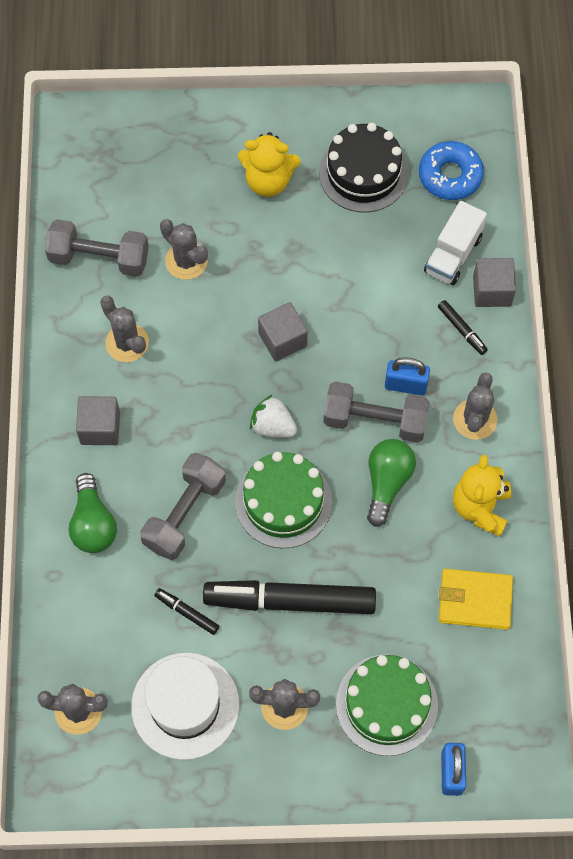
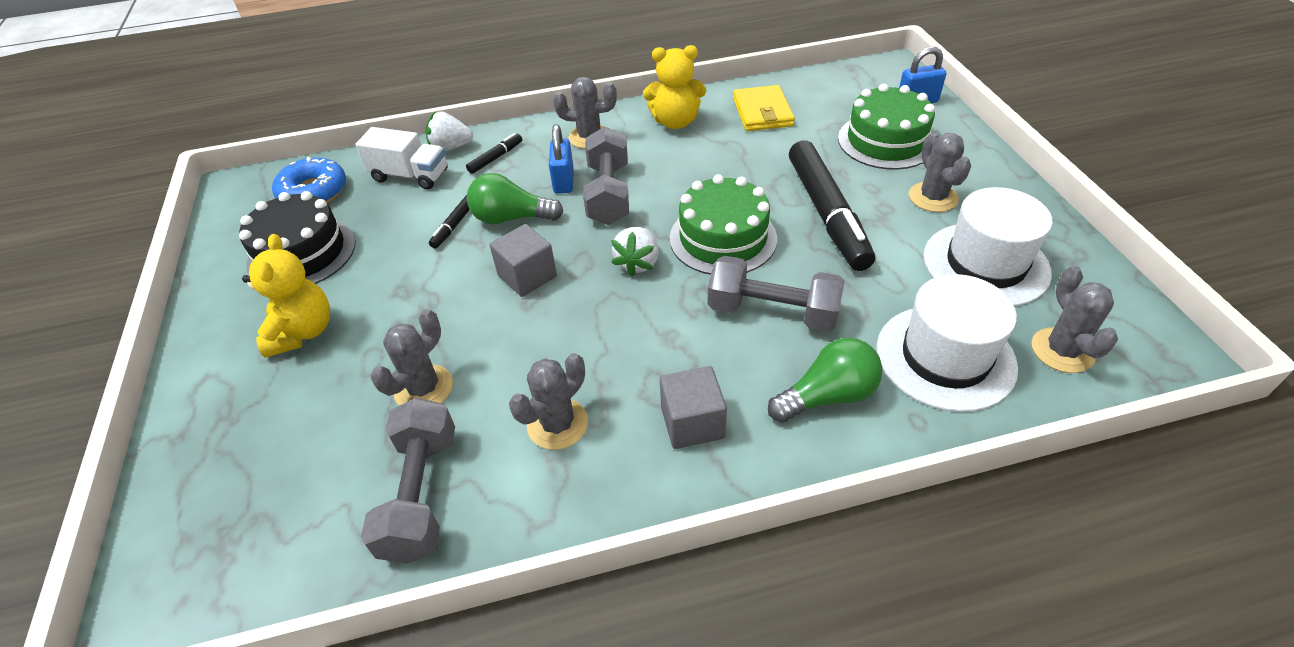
camera: 100 degrees left, 20 degrees down
(100, 621) = (945, 357): none -> white hat
(187, 613) = (886, 285): black marker -> black marker (454, 225)
(387, 482) = (672, 175): green light bulb -> green light bulb (511, 218)
(492, 291) = (450, 147): grey cube -> white strawberry

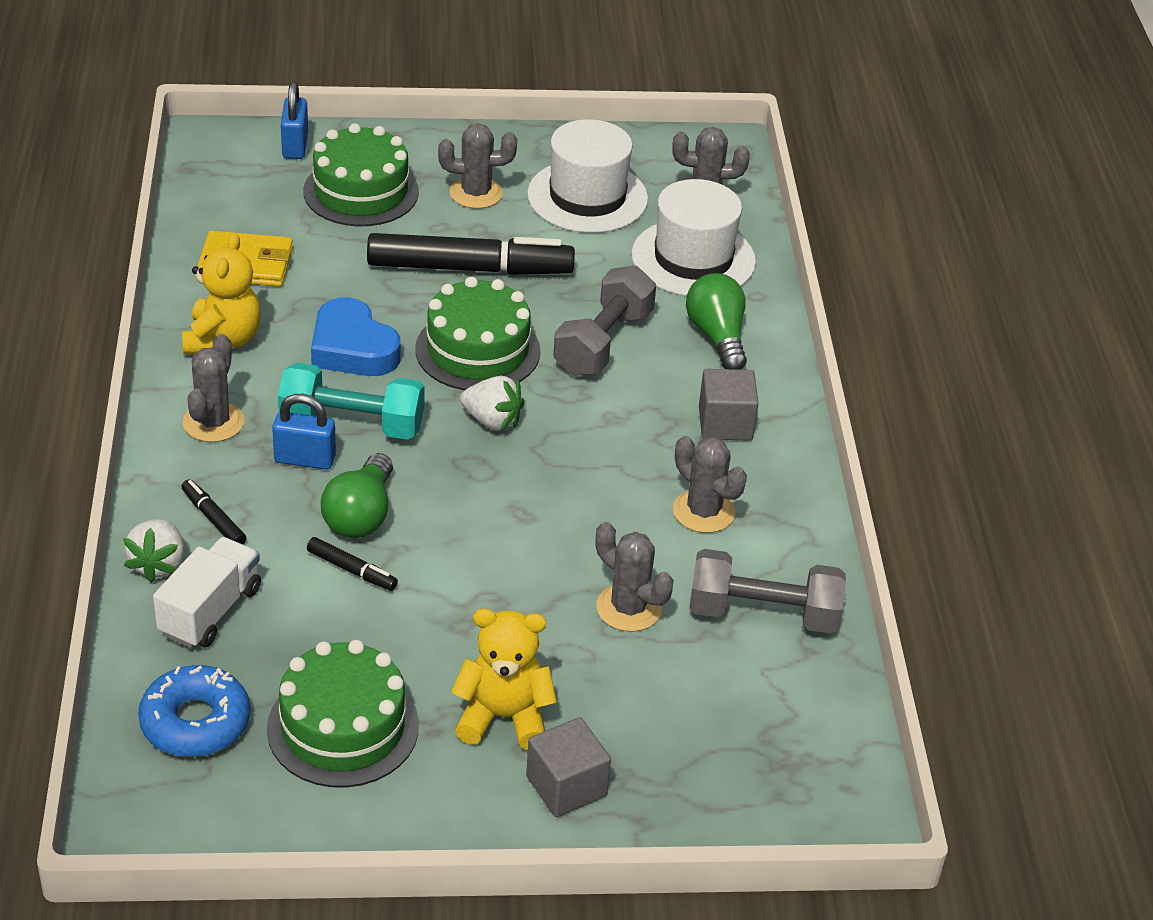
camera: 85 degrees left, 5 degrees down
(302, 253) = (343, 727): black cake -> green cake
(527, 276) = (479, 511): grey cube -> grey cube (566, 786)
(608, 194) = (352, 424): grey dumbbell -> turquoise dumbbell
(693, 176) = (352, 348): none -> blue heart

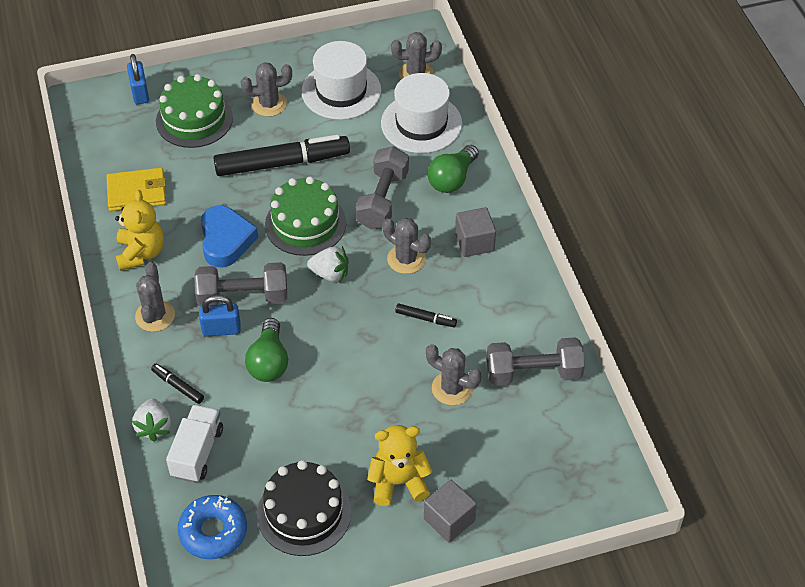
camera: 10 degrees left, 10 degrees up
(343, 727) = (304, 513): green cake -> black cake
(352, 348) = (226, 240): blue heart -> blue heart turned 135 degrees counterclockwise
(352, 424) = (243, 297): turquoise dumbbell -> grey dumbbell
(352, 570) = (275, 402): black marker -> black marker (425, 318)
(703, 511) = (478, 309): grey cactus -> grey cactus (406, 259)
(717, 336) = (452, 179): green light bulb -> green light bulb turned 120 degrees counterclockwise

